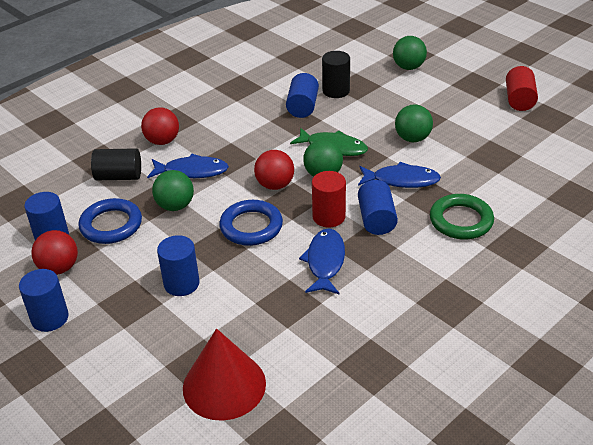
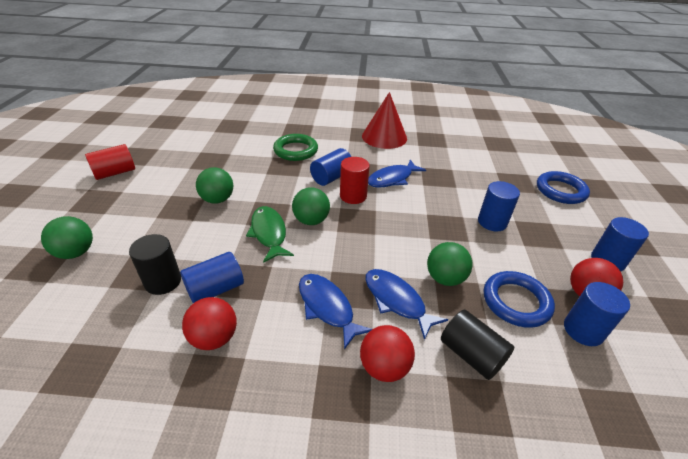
camera: 135 degrees left, 0 degrees up
(224, 385) = (510, 169): red cone -> red cone (384, 137)
(251, 226) = (407, 223): blue ring -> blue ring (560, 191)
(275, 185) = (352, 238): red ball -> red ball (214, 338)
(401, 180) = (278, 184): blue fish -> blue fish (327, 307)

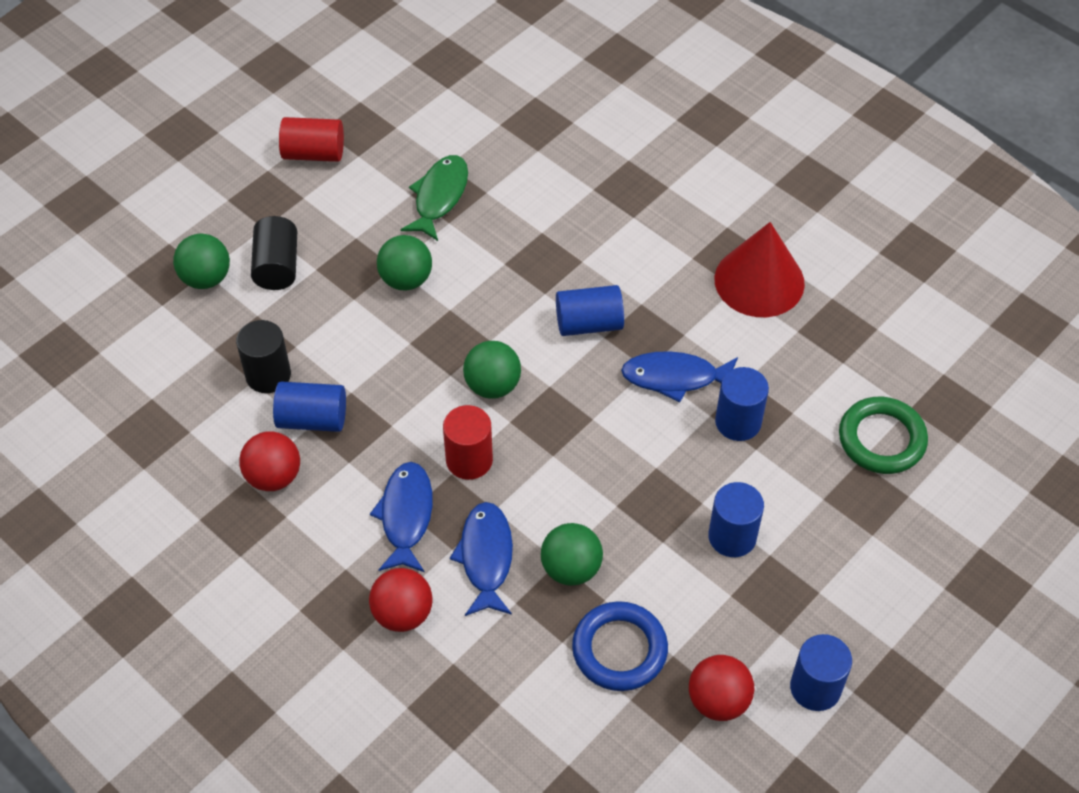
camera: 40 degrees right, 15 degrees up
(269, 233) = (425, 375): green fish -> green fish (439, 197)
(296, 150) = (586, 237): green ring -> green ring (881, 439)
(353, 196) = (586, 376): red cylinder -> red cylinder (469, 460)
(471, 354) = (499, 663): black cylinder -> black cylinder (277, 266)
(560, 191) = (917, 555): blue ring -> none
(583, 330) = (654, 728): blue cylinder -> blue cylinder (738, 422)

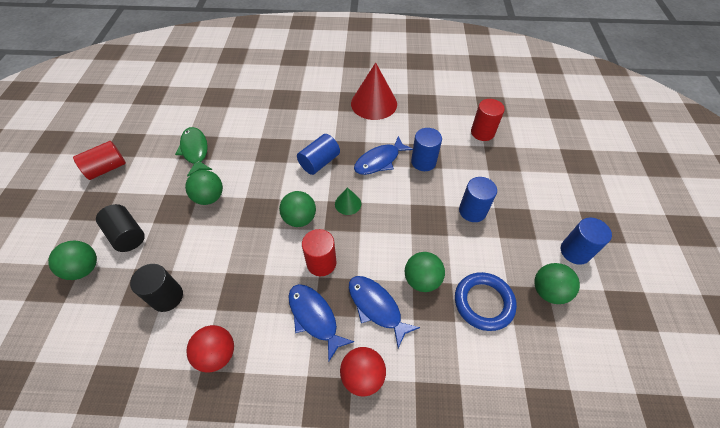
camera: 40 degrees left, 0 degrees up
(312, 419) = (215, 303): blue cylinder -> none
(572, 408) = (348, 203): none -> green cone
(718, 700) = (548, 291): red ball -> green ball
(881, 439) = (482, 132): green ring -> red cylinder

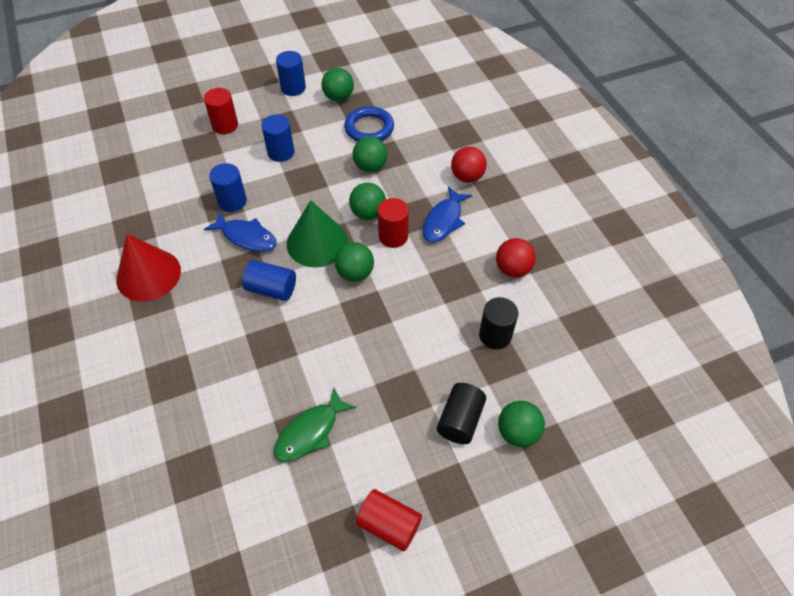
camera: 115 degrees left, 0 degrees up
(209, 197) = (371, 369): green ball -> green ball (368, 213)
(348, 203) = (317, 242): green cone -> green cone, size x2.10
(376, 307) = (411, 186): blue fish -> none
(482, 132) = (168, 166): red cylinder -> red cylinder (225, 125)

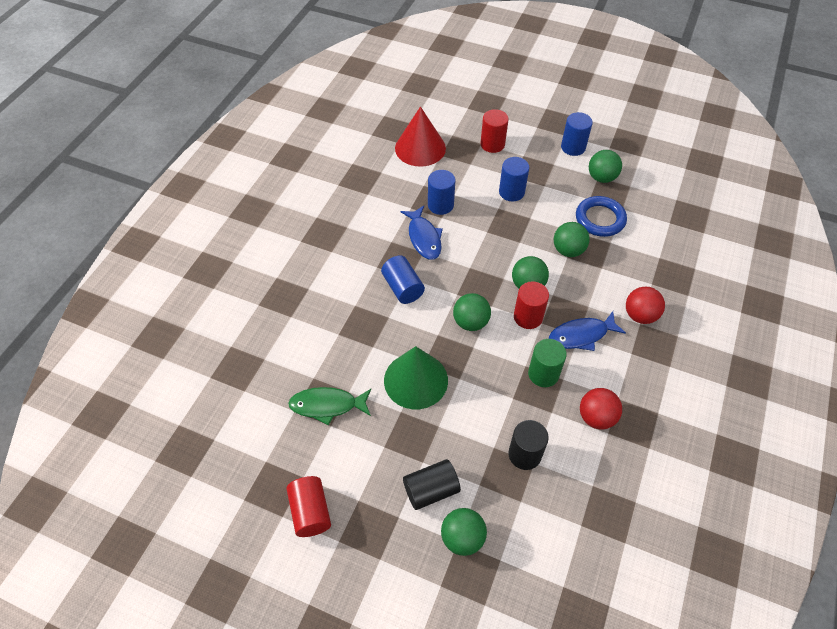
camera: 45 degrees right, 0 degrees up
(148, 275) = (338, 217): red cone -> red cone (420, 148)
(317, 242) = (467, 278): green cone -> green cone (416, 380)
(447, 268) = (543, 374): none -> green cylinder

